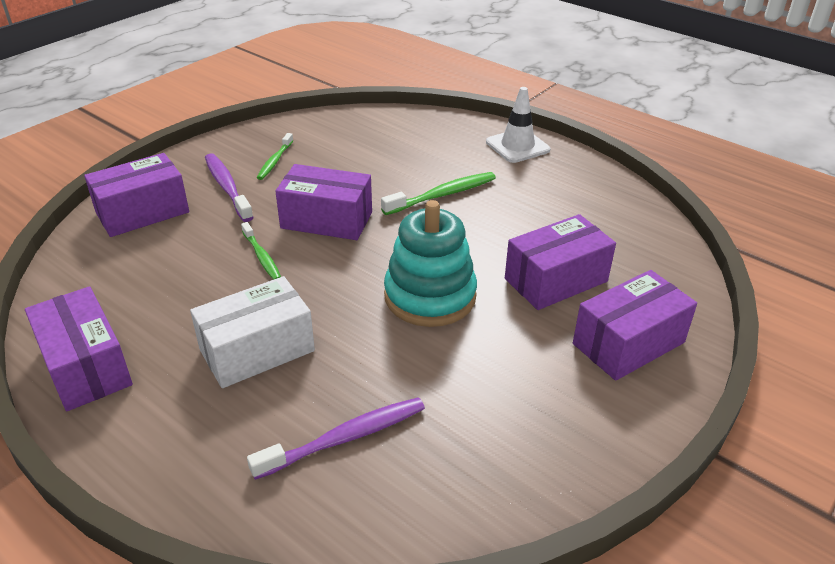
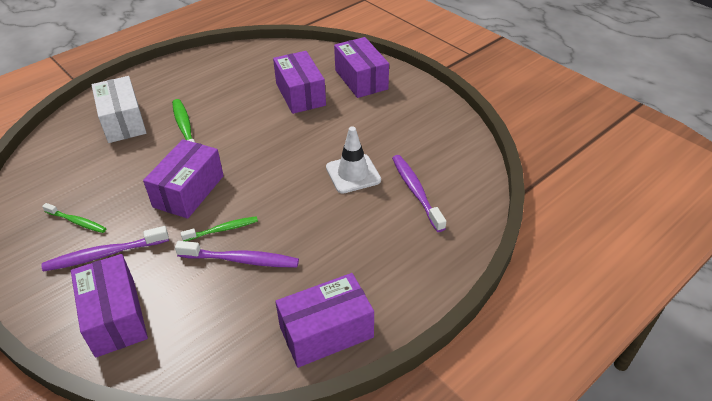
camera: 80 degrees left, 5 degrees up
(211, 279) = (241, 260): none -> purple toothbrush
(257, 350) = (331, 231): white box -> white box (123, 122)
(430, 296) = (299, 146): turquoise stacking toy -> none
(517, 146) = (140, 86): white traffic cone -> white traffic cone (353, 174)

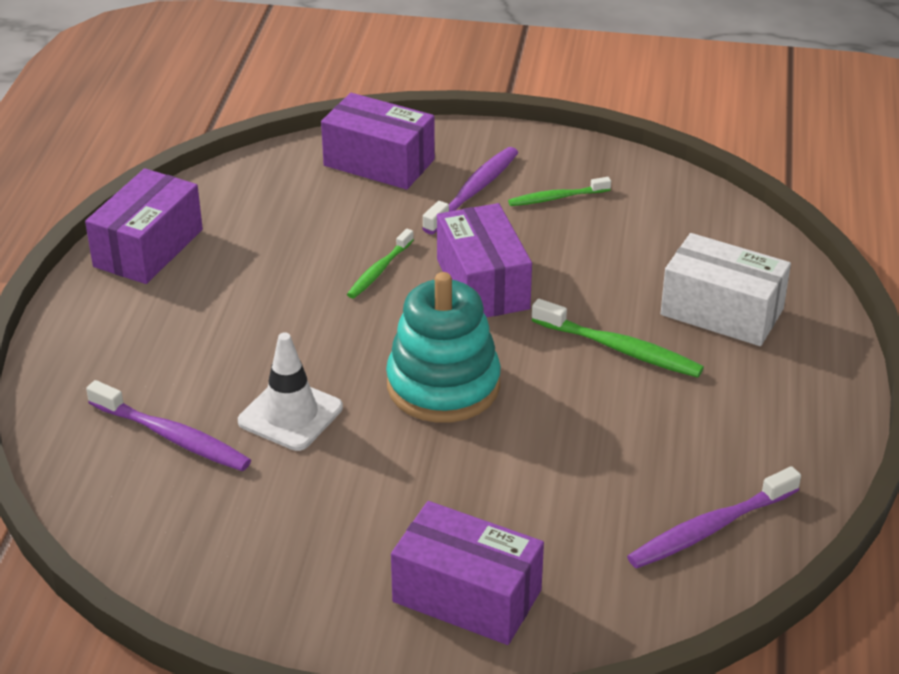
camera: 140 degrees right, 5 degrees down
(241, 260) = (316, 257): purple toothbrush -> purple toothbrush (710, 529)
(274, 152) = (443, 385): none -> turquoise stacking toy
(300, 94) = (534, 500): purple box -> none

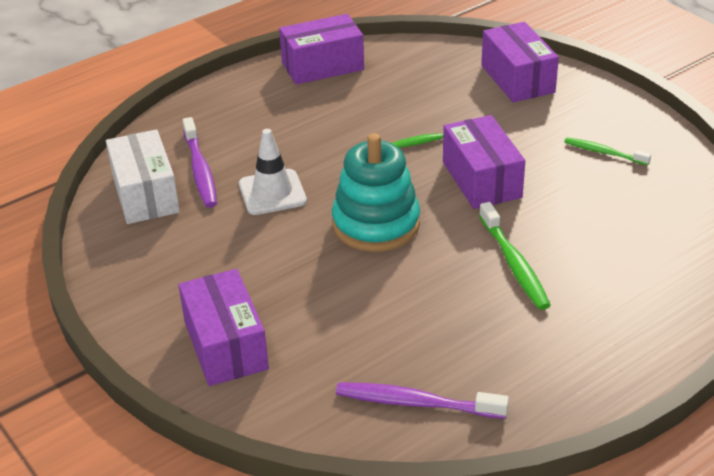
camera: 45 degrees right, 0 degrees up
(473, 191) = (554, 123): purple toothbrush -> none
(482, 284) = (481, 180): purple box -> purple box turned 45 degrees counterclockwise
(722, 312) = (618, 280): white box -> white box (145, 194)

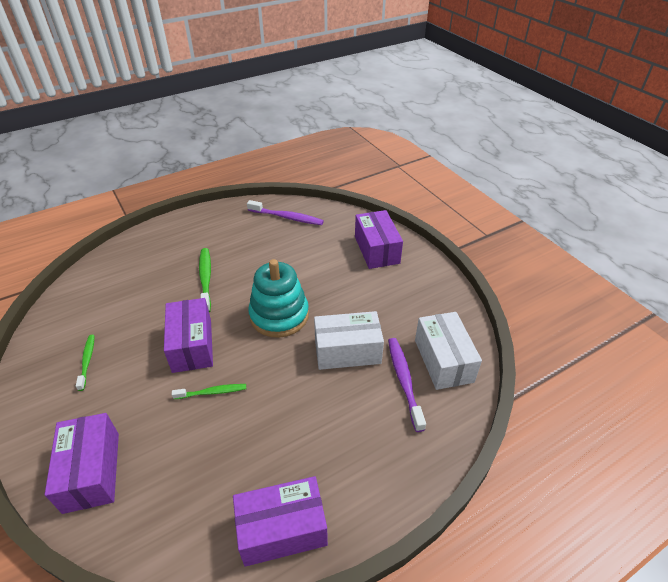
camera: 175 degrees left, 5 degrees up
(272, 192) = (347, 351): white traffic cone -> white box
(604, 152) = (87, 361): green toothbrush -> green toothbrush turned 135 degrees counterclockwise

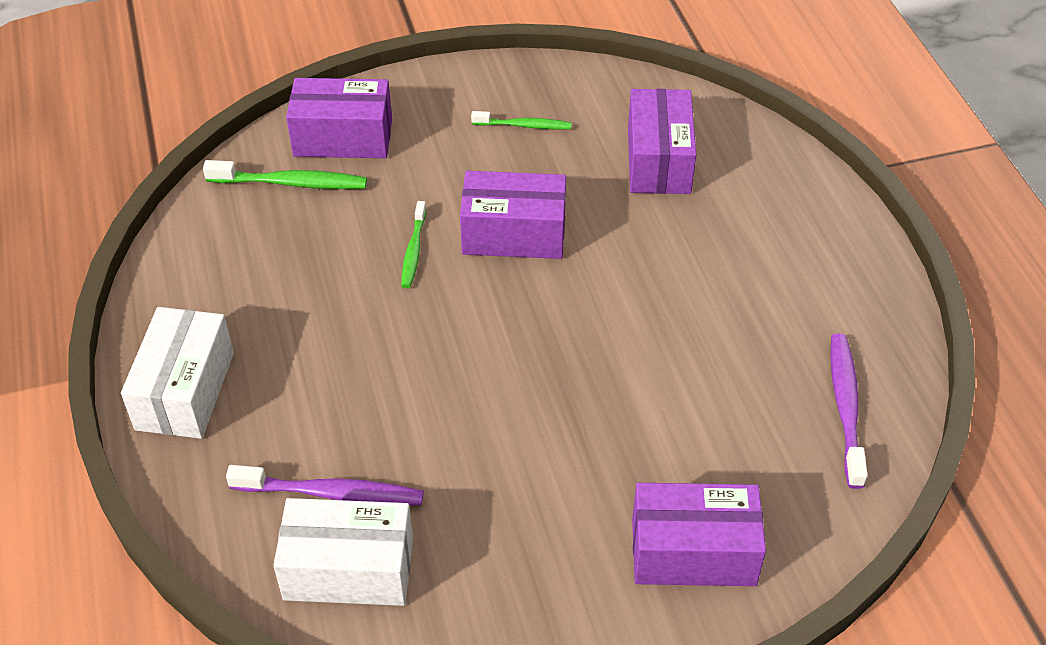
camera: 105 degrees right, 5 degrees up
(205, 279) = (669, 259): green toothbrush -> green toothbrush (291, 183)
(279, 315) = (543, 349): turquoise stacking toy -> none
(282, 529) = (179, 299): purple box -> purple box (659, 160)
(287, 217) = (845, 407): purple toothbrush -> purple toothbrush turned 150 degrees clockwise
(347, 351) = (427, 429): white box -> white box (185, 391)

